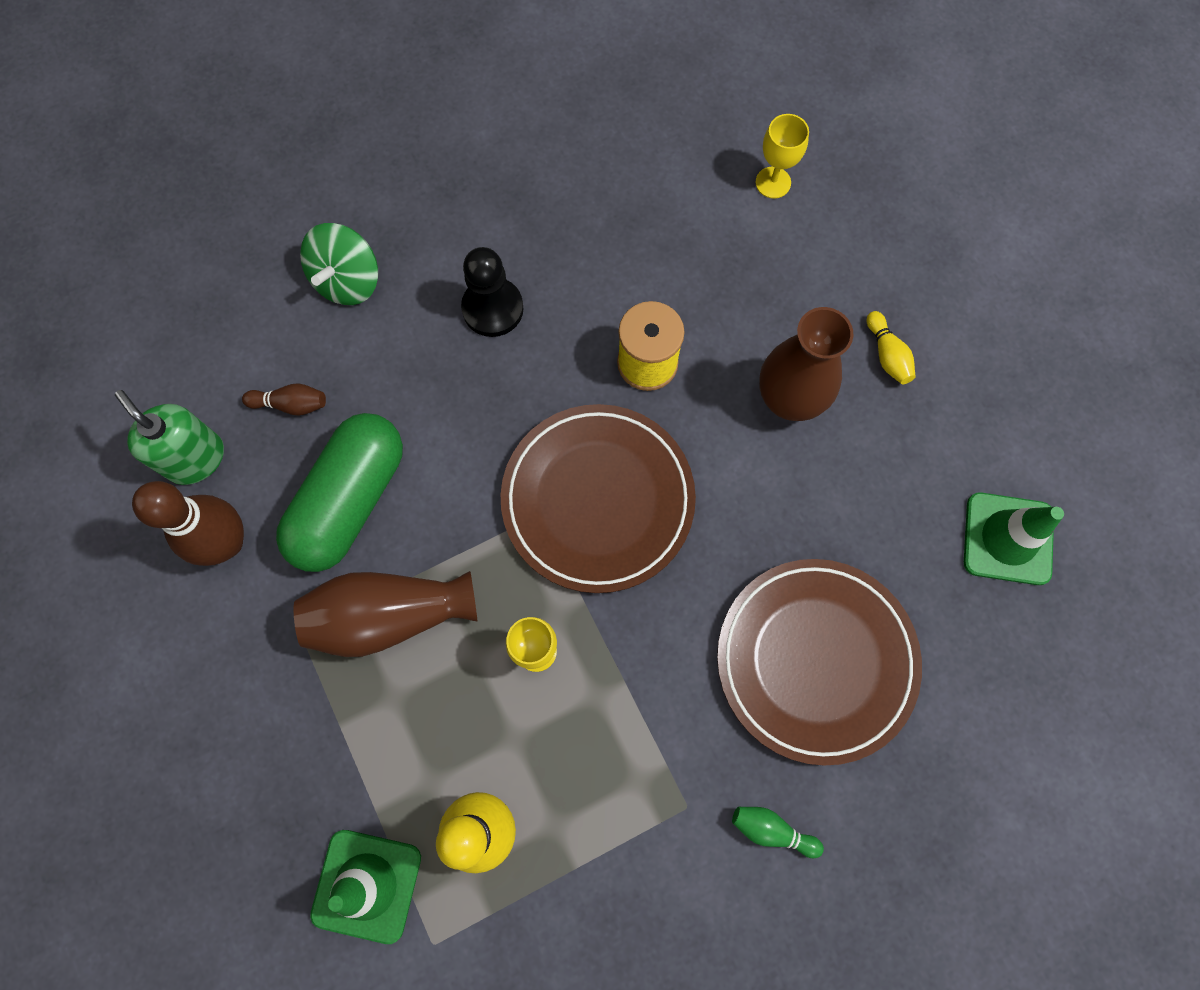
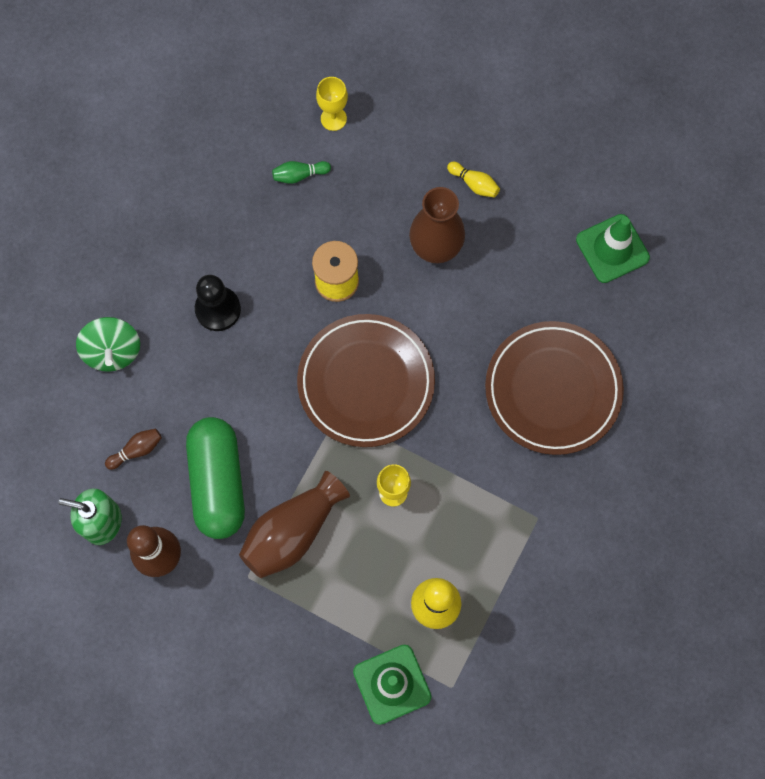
camera: 35 degrees left, 0 degrees up
(771, 830) = (591, 498): green bowling pin -> green bowling pin (299, 175)

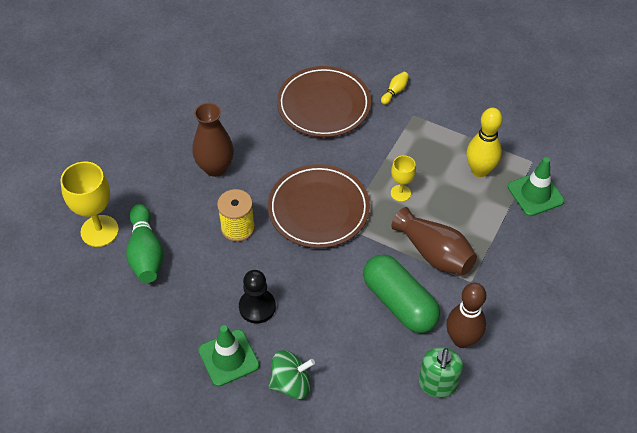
camera: 90 degrees left, 20 degrees down
(137, 450) = (376, 361): brown bowling pin -> none
(218, 482) = (399, 303): green capsule -> green capsule turned 60 degrees clockwise
(299, 175) = (146, 253): green bowling pin -> green bowling pin, size x2.03
(333, 118) = (99, 231): yellow goblet -> yellow goblet, size x1.79
(474, 184) = (166, 144): yellow bowling pin -> yellow bowling pin (395, 91)
(612, 248) = (223, 72): green traffic cone -> green traffic cone (228, 358)

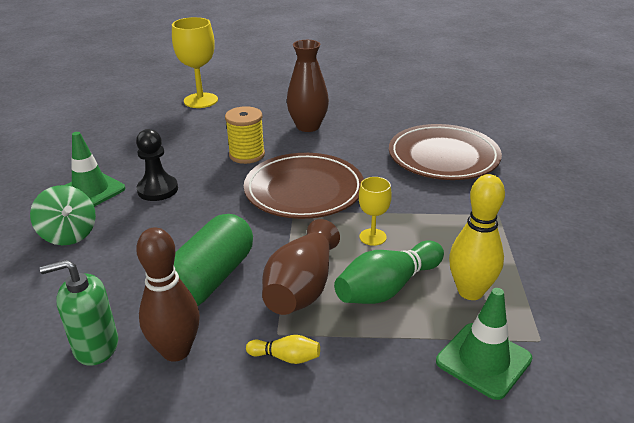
camera: 65 degrees right, 20 degrees down
(146, 253) = (190, 123): green bowling pin -> green bowling pin (387, 288)
(395, 91) = (517, 193): yellow bowling pin -> yellow bowling pin (286, 357)

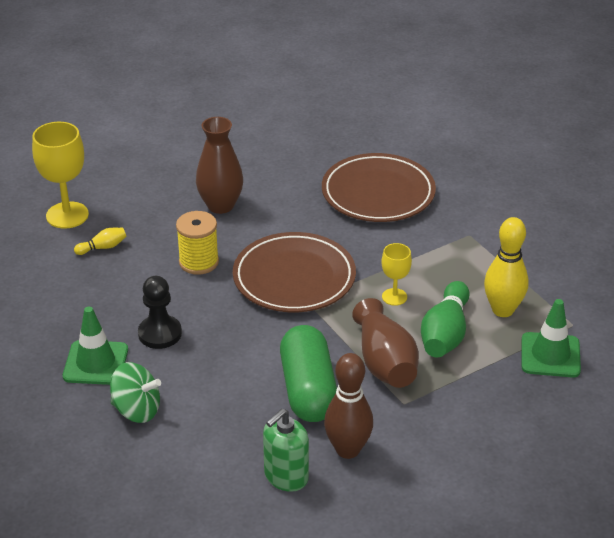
camera: 35 degrees left, 5 degrees up
(286, 357) = (427, 416): yellow bowling pin -> yellow bowling pin (103, 247)

